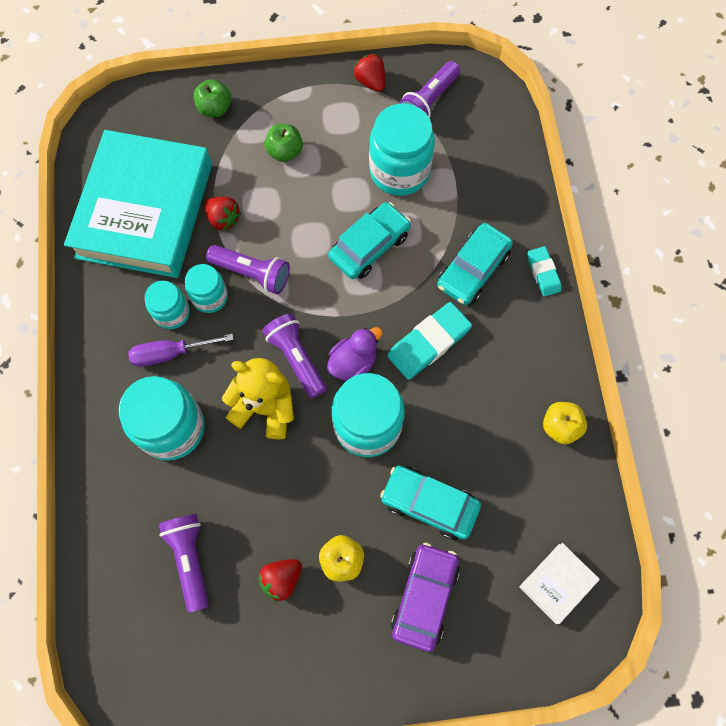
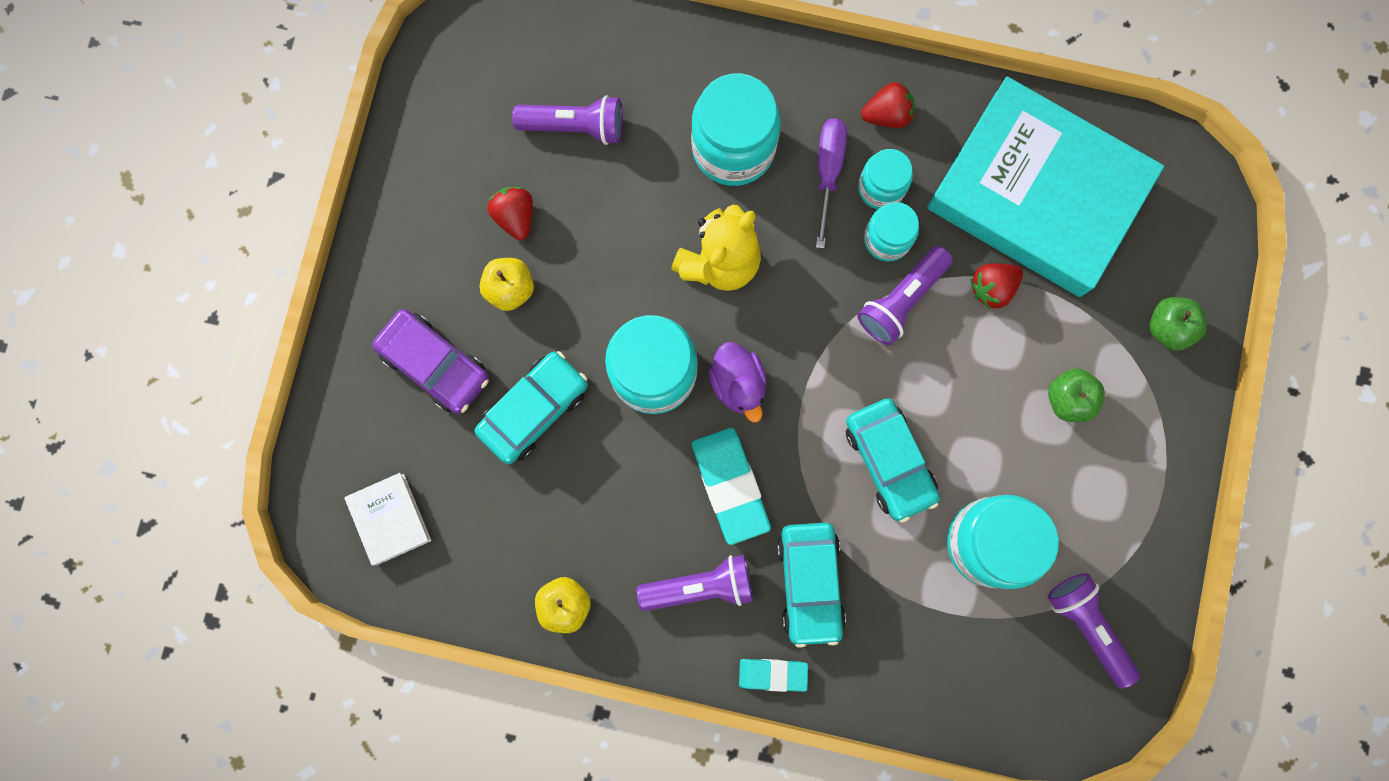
camera: 110 degrees right, 10 degrees up
(296, 358) = (768, 317): purple flashlight -> purple flashlight (700, 586)
(370, 81) = (1147, 556): red strawberry -> red strawberry (887, 114)
(473, 269) = (810, 583): turquoise car -> turquoise car turned 150 degrees counterclockwise

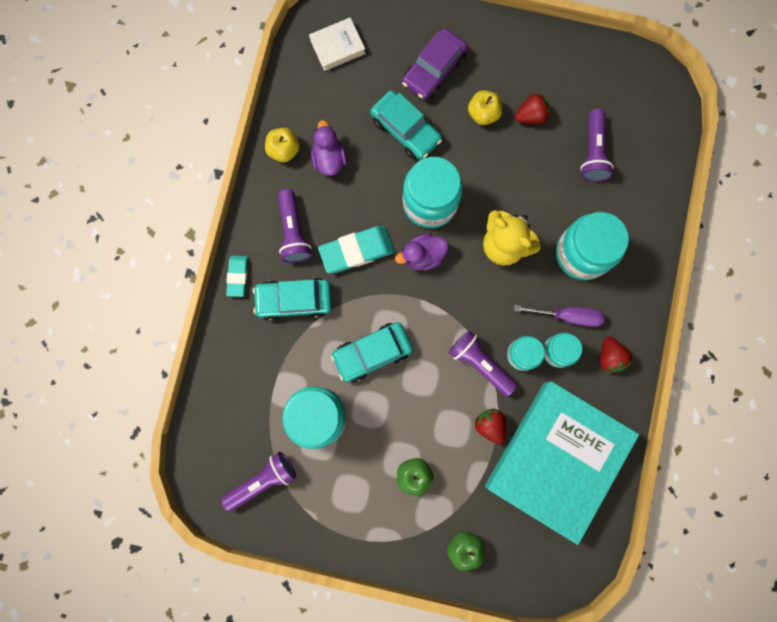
camera: 90 degrees right, 0 degrees up
(580, 530) = (329, 159): none -> purple duck

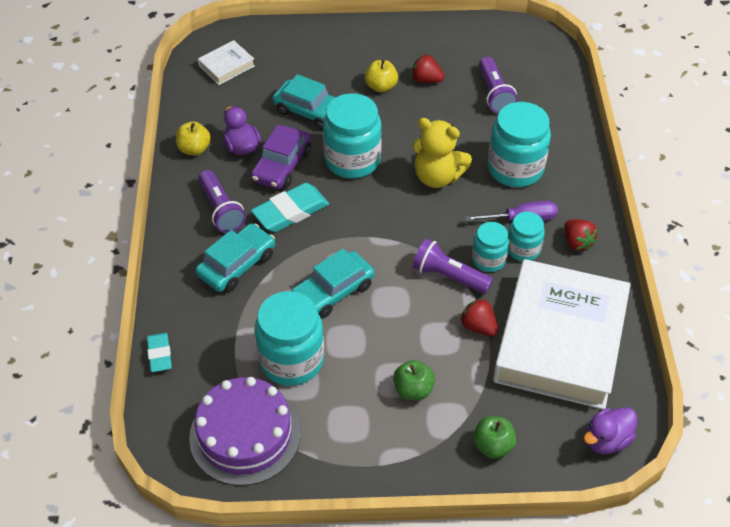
camera: 15 degrees left, 30 degrees down
(238, 276) = (171, 257): turquoise eraser -> turquoise eraser (159, 354)
(263, 481) = (245, 435): purple flashlight -> purple cake
(294, 300) = (237, 265): turquoise car -> turquoise car turned 150 degrees clockwise
(422, 256) = (359, 202): purple duck -> purple duck (606, 440)
(434, 70) = (323, 65): purple car -> purple car (282, 165)
(531, 116) = (426, 80): red strawberry -> red strawberry turned 120 degrees counterclockwise
(557, 459) = (560, 340): turquoise book -> white book

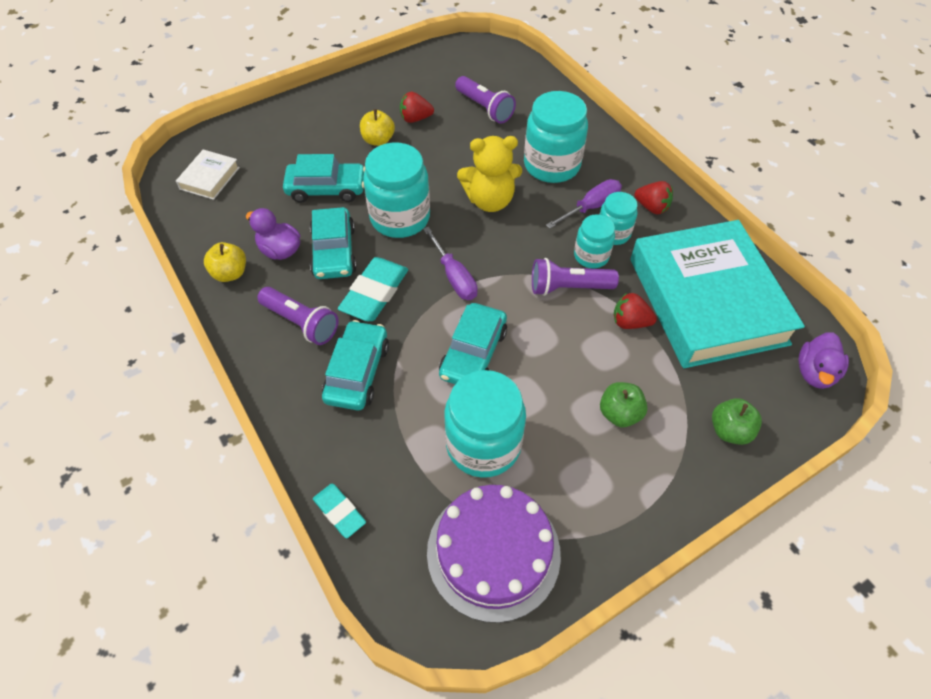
camera: 30 degrees left, 5 degrees up
(282, 165) = (334, 252): purple car -> turquoise car
(361, 226) = (454, 276): none -> purple screwdriver
(560, 340) = (707, 300): white book -> turquoise book

